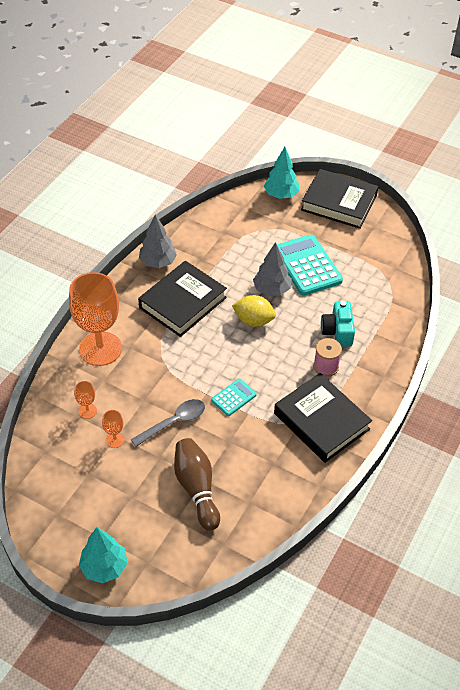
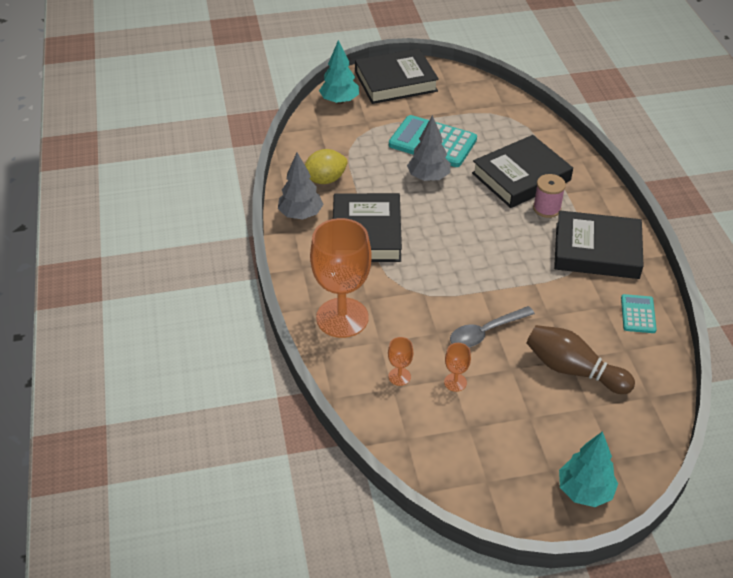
camera: 40 degrees left, 5 degrees down
(174, 422) = (486, 332): grey spoon -> grey spoon turned 135 degrees counterclockwise
(234, 398) = (508, 279): turquoise calculator -> turquoise calculator (638, 314)
(253, 321) = (445, 210): yellow lemon -> yellow lemon (325, 180)
(337, 331) = (521, 177): turquoise camera -> black book

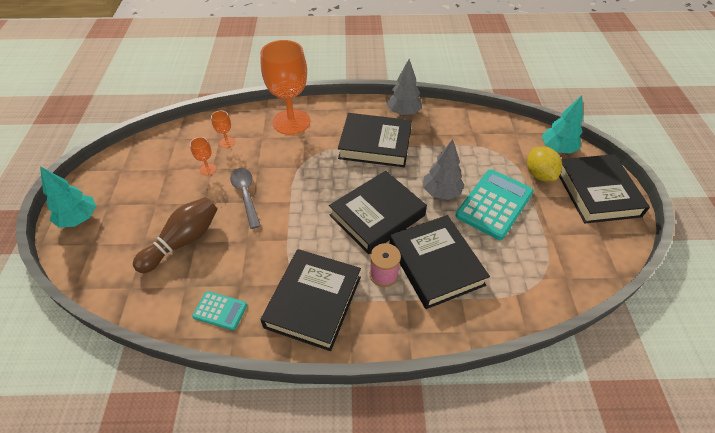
camera: 100 degrees right, 5 degrees up
(325, 180) = (444, 129): yellow lemon -> yellow lemon (539, 174)
(476, 220) = (377, 215): none -> black book

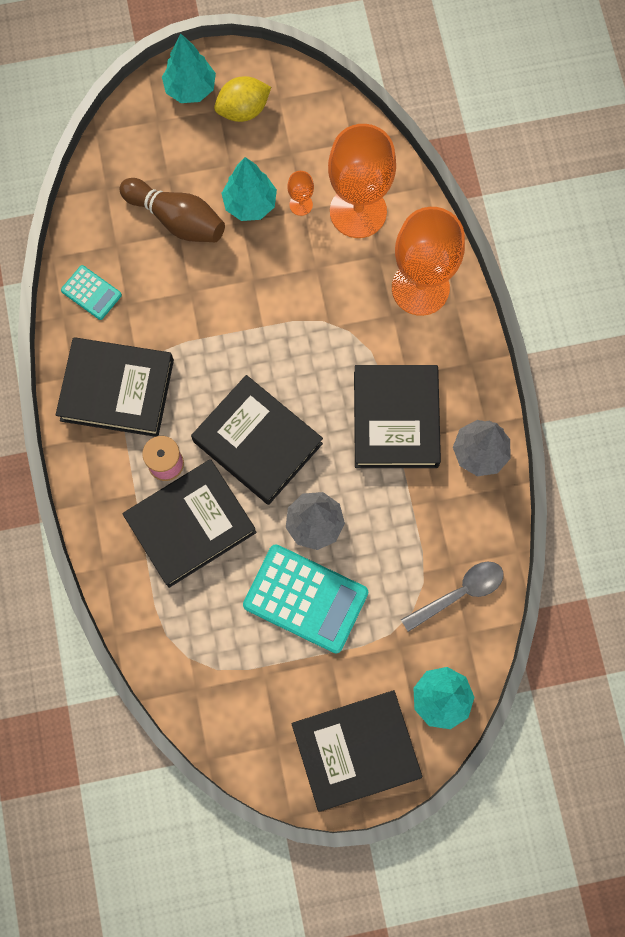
camera: 80 degrees right, 25 degrees up
(193, 196) = (250, 204): none -> turquoise tree
(220, 311) = (91, 293): turquoise calculator -> turquoise calculator turned 60 degrees counterclockwise
(227, 142) = (358, 211): orange goblet -> orange goblet, size x2.44
(246, 195) = (263, 268): grey spoon -> grey spoon (459, 593)
(539, 174) = (377, 666): yellow lemon -> yellow lemon (243, 110)

